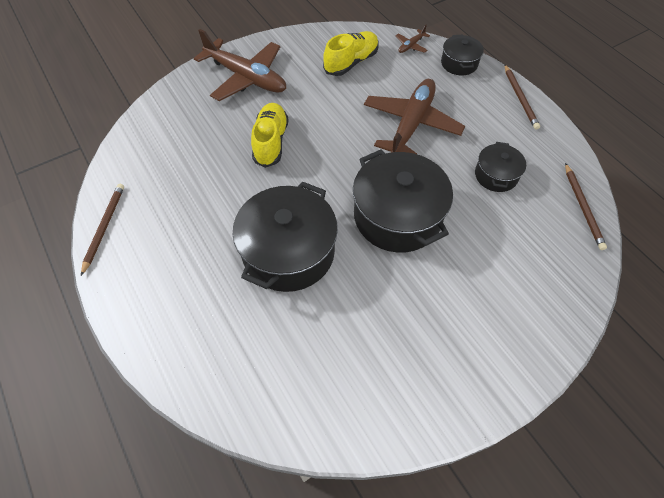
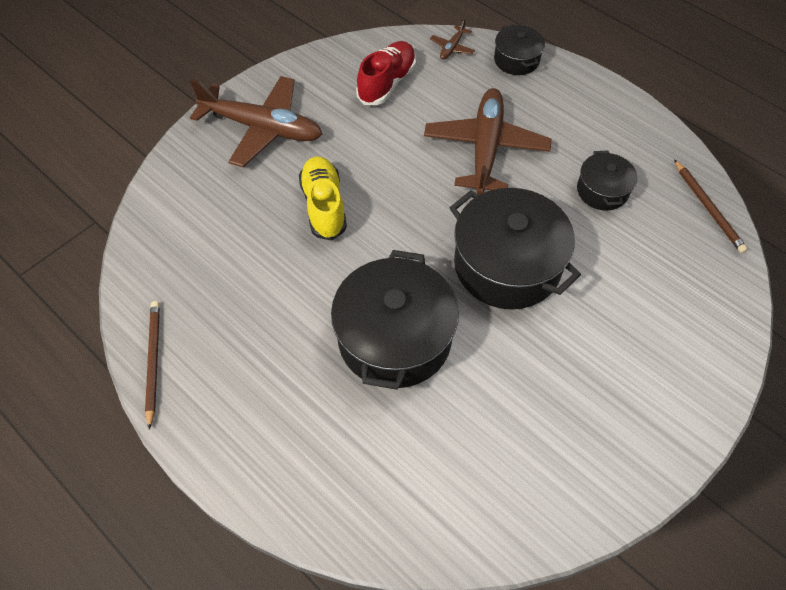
camera: 15 degrees left, 0 degrees up
(351, 62) = (387, 83): yellow shoe -> red shoe
(520, 98) = (600, 90): brown pencil -> none

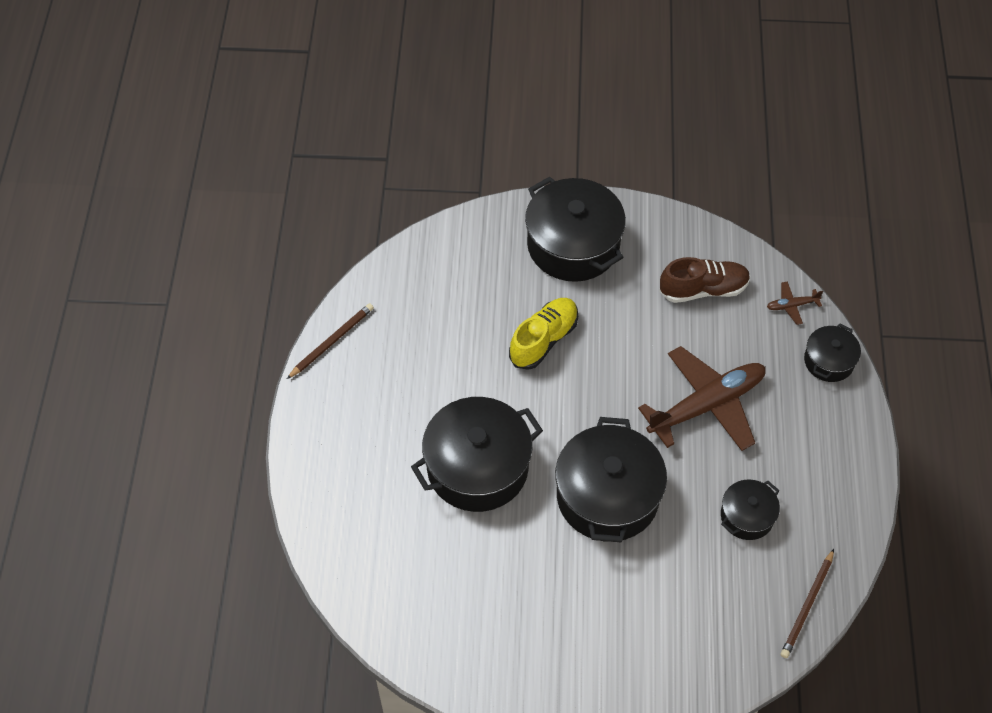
camera: 50 degrees right, 0 degrees up
(262, 128) = (573, 245): brown plane -> black pot
(387, 83) = (703, 289): red shoe -> brown shoe

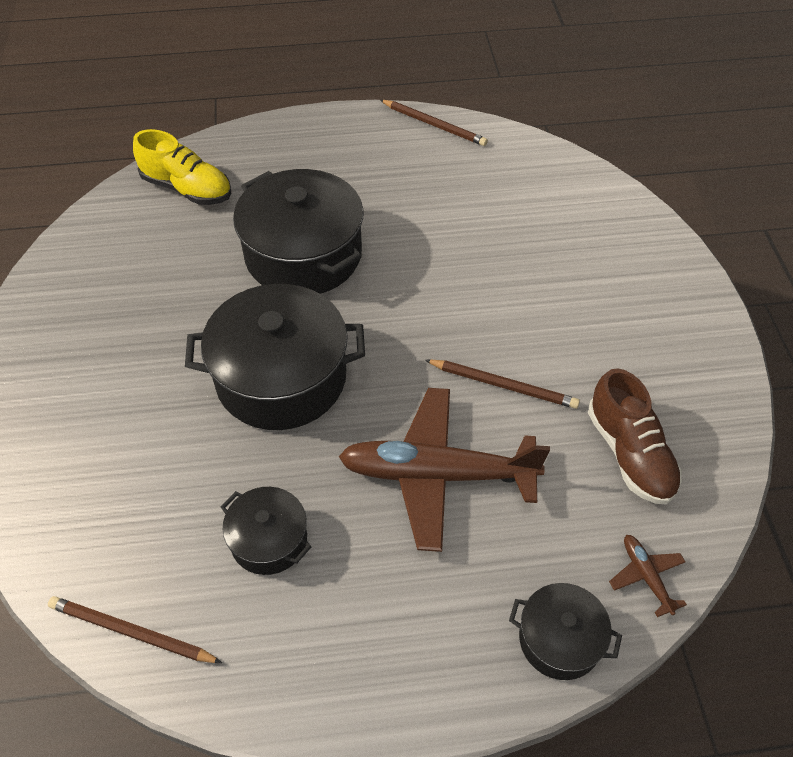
camera: 80 degrees right, 5 degrees down
(544, 340) = (489, 291): yellow shoe -> yellow shoe (187, 189)
(573, 245) = (642, 302): black pot -> none
(636, 350) = (503, 385): none -> brown pencil
(706, 405) = (437, 474): brown plane -> brown plane turned 135 degrees clockwise

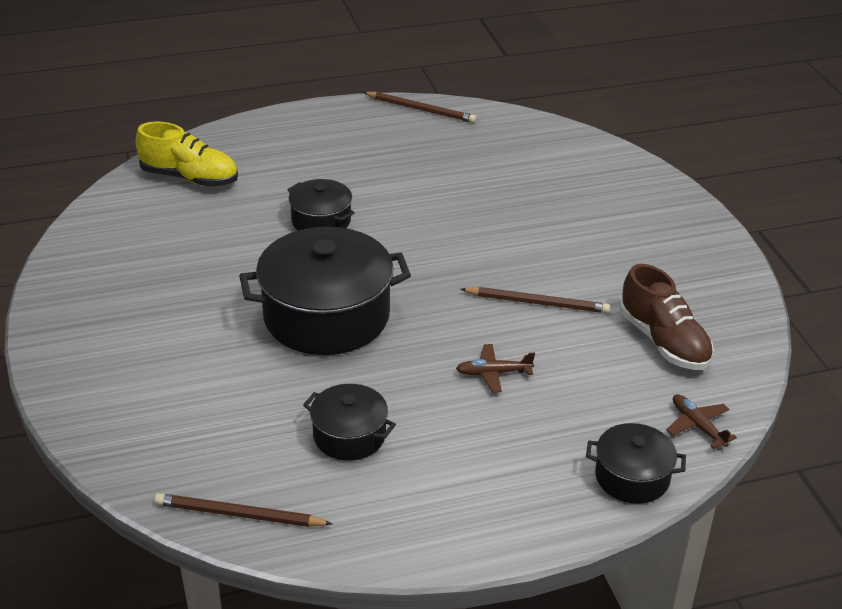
camera: 10 degrees left, 15 degrees down
(303, 255) = (321, 221): black pot -> black pot, size x0.52
(437, 474) = (493, 373): brown plane -> brown plane, size x0.41

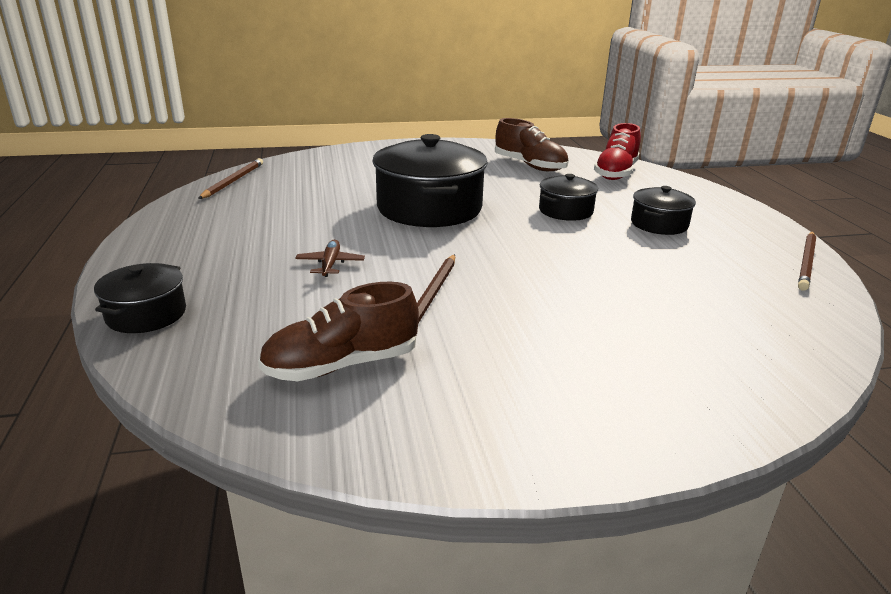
camera: 95 degrees right, 10 degrees down
(162, 239) = (530, 166): none -> brown shoe
(189, 178) = (616, 173): yellow shoe -> red shoe
(349, 436) = (285, 210): black pot -> black pot (659, 224)
(697, 426) = (185, 365): brown plane -> none

